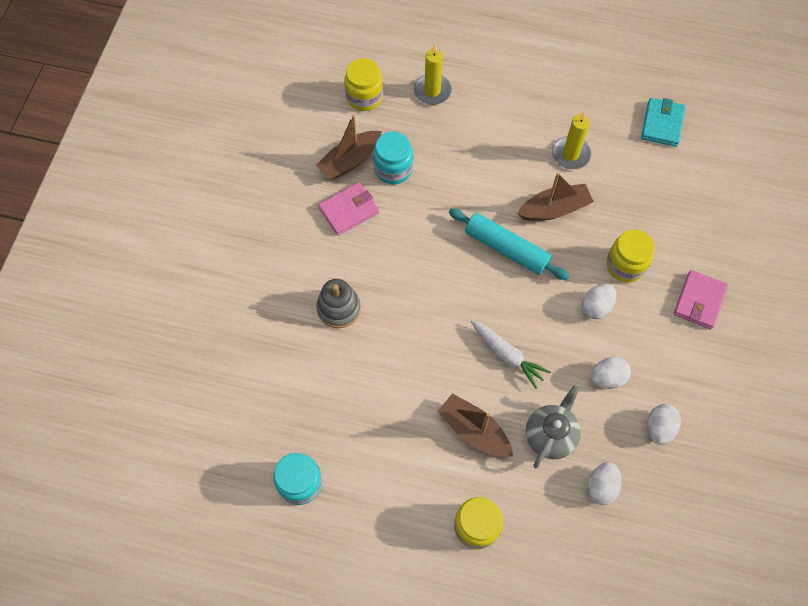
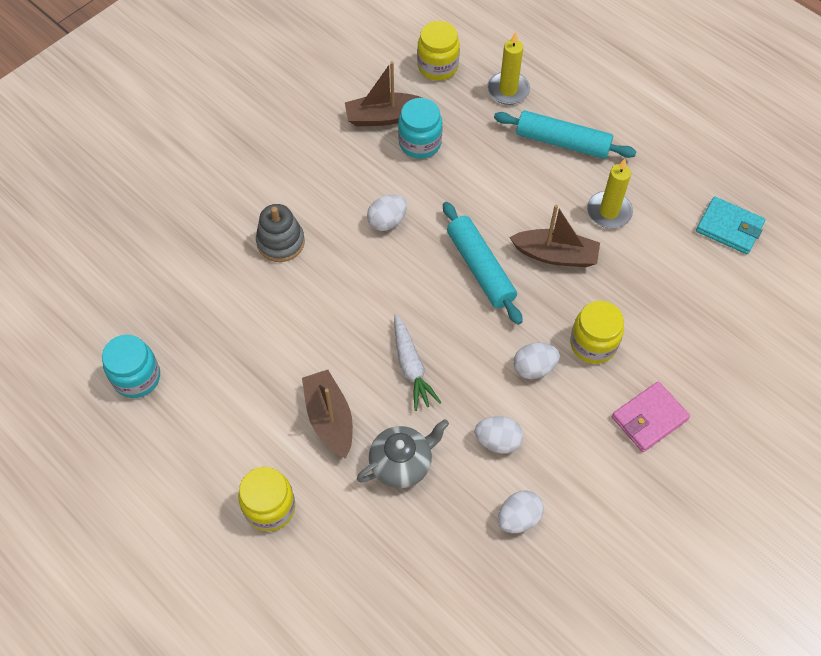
camera: 30 degrees right, 5 degrees down
(349, 210) = (351, 160): pink wallet -> none
(501, 114) = (562, 142): none -> turquoise rolling pin
(601, 487) = (418, 541): white egg -> white egg (387, 221)
(662, 124) = (729, 228): turquoise wallet -> turquoise wallet turned 75 degrees clockwise

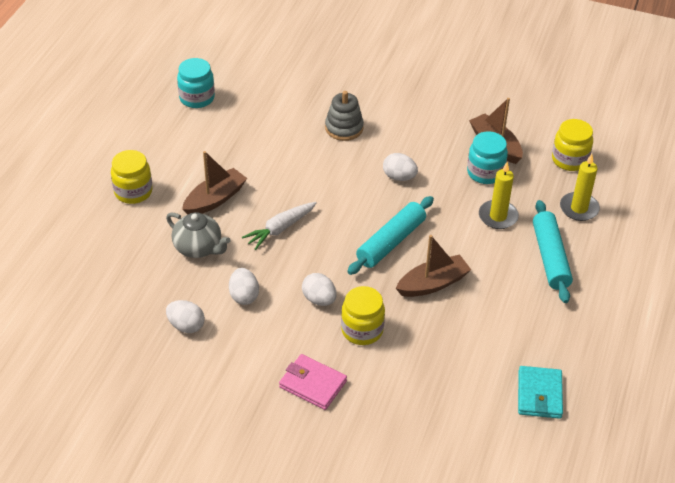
camera: 65 degrees right, 15 degrees down
(555, 255) = (432, 284): brown boat -> brown boat turned 105 degrees counterclockwise
(609, 212) = (499, 306): yellow candle -> yellow candle (498, 216)

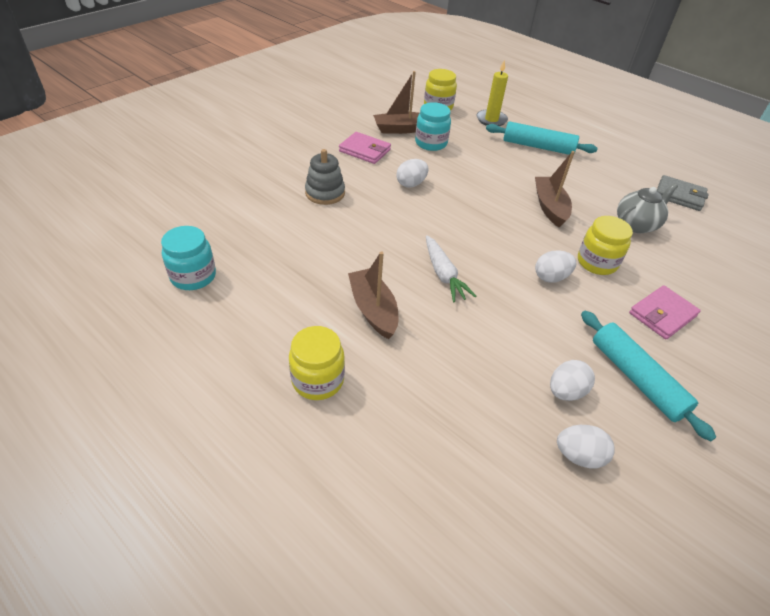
camera: 70 degrees left, 0 degrees up
(198, 248) = (445, 345): grey teapot -> grey teapot (636, 224)
(244, 296) = (531, 329): white egg -> white egg (579, 456)
(391, 242) = (491, 213): turquoise rolling pin -> turquoise rolling pin (636, 378)
(432, 131) = (365, 150): none -> pink wallet
(498, 216) = (484, 153): yellow candle -> none
(539, 394) = (679, 196): turquoise wallet -> grey wallet

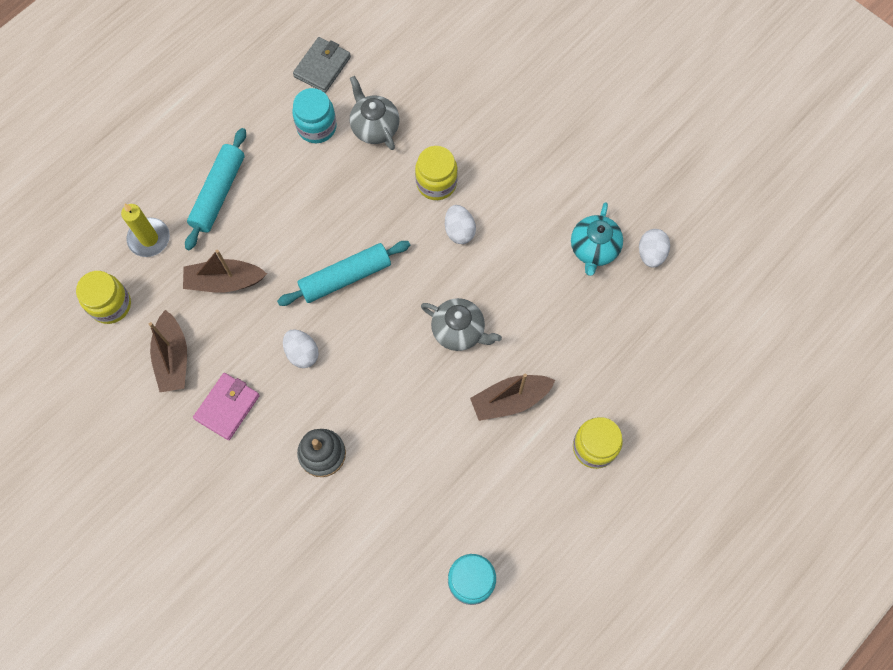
camera: 85 degrees left, 25 degrees up
(431, 143) = (209, 323): turquoise jar -> turquoise jar (317, 127)
(443, 274) = (459, 331): white carrot -> grey teapot
(549, 207) = (345, 207): brown boat -> brown boat (224, 281)
(565, 391) = (594, 249): white egg -> turquoise teapot
(636, 378) = (577, 191): turquoise rolling pin -> turquoise rolling pin (345, 277)
(662, 315) = (504, 147): pink wallet -> none

